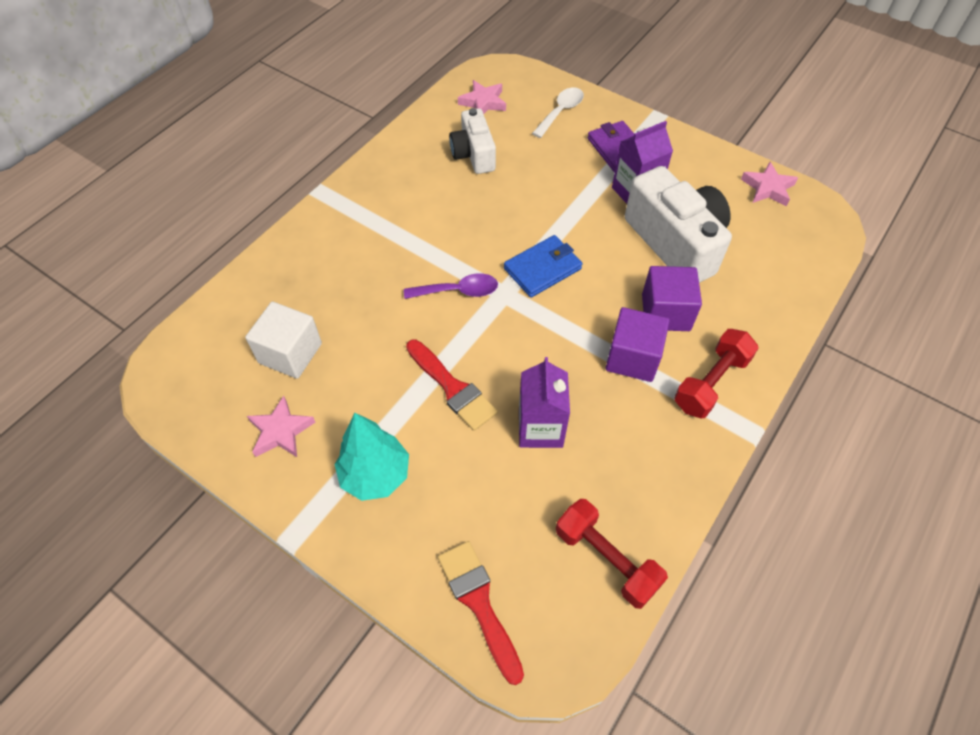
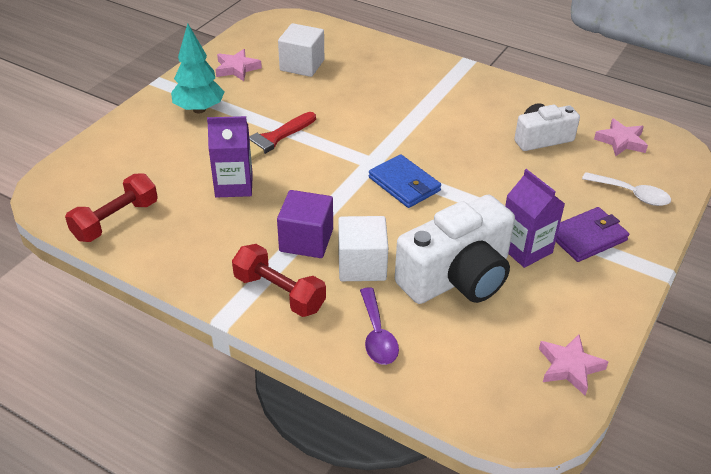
camera: 85 degrees right, 15 degrees down
(458, 291) = (370, 137): purple spoon -> purple spoon (377, 335)
(479, 603) = (96, 159): red brush -> none
(665, 312) = (362, 265): purple cube -> white cube

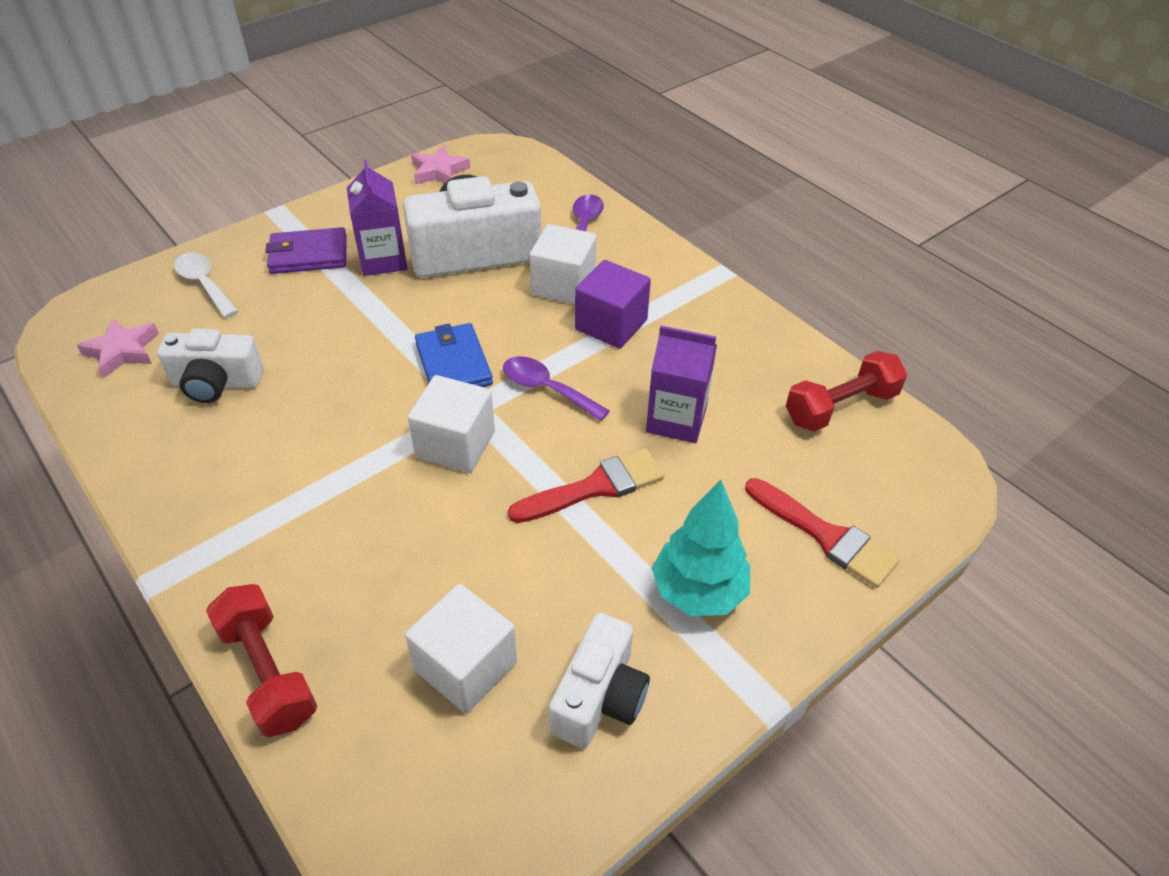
camera: 160 degrees left, 5 degrees up
(129, 146) = (825, 536): none -> red brush
(237, 68) = (599, 697): pink star -> white camera
(279, 293) = (661, 280): red dumbbell -> red dumbbell (268, 672)
(330, 184) = (546, 389): none -> purple spoon
(368, 141) = (455, 444): none -> white cube

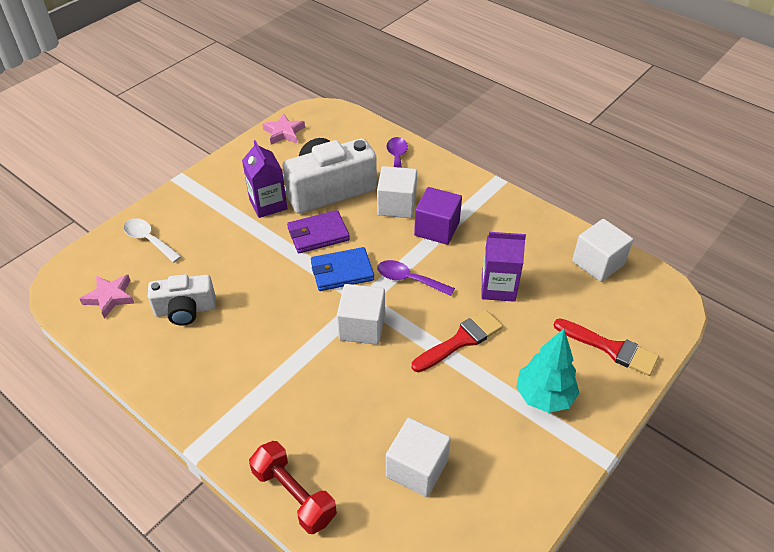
camera: 10 degrees left, 0 degrees up
(308, 255) = (214, 208): purple wallet -> purple wallet (318, 234)
(453, 364) = (342, 271): blue wallet -> blue wallet turned 75 degrees counterclockwise
(599, 697) = (504, 472): white camera -> none
(841, 407) = (598, 263): red dumbbell -> white cube

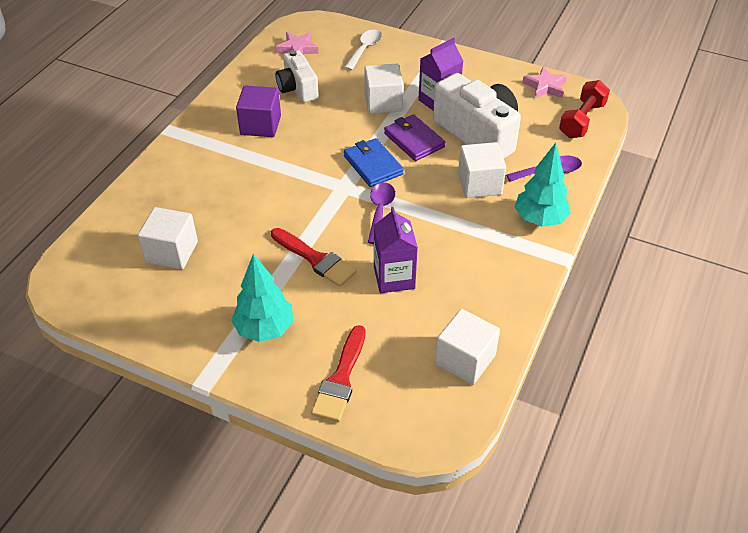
camera: 75 degrees right, 0 degrees up
(294, 495) = (138, 187): red dumbbell -> red dumbbell (582, 120)
(362, 327) = (311, 191): white cube -> white cube (383, 102)
(437, 229) = (459, 219): purple cube -> purple cube (260, 125)
(452, 181) = (540, 219): none -> turquoise tree

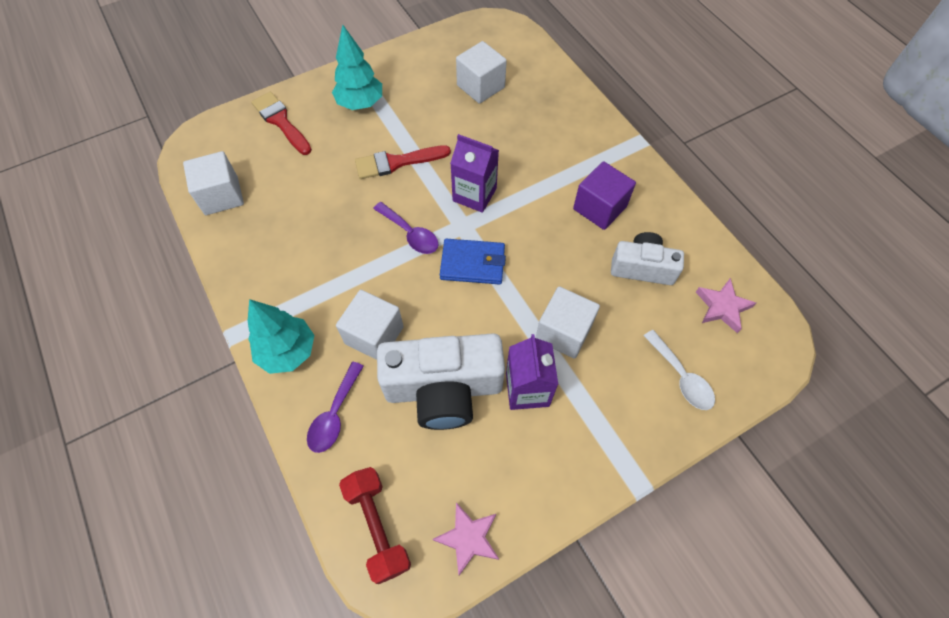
camera: 125 degrees right, 15 degrees up
(394, 278) = (332, 200): purple carton -> purple carton (474, 194)
(414, 140) = (481, 321): purple wallet -> none

